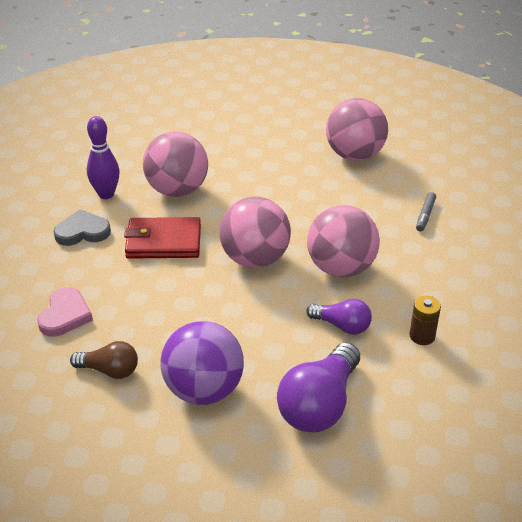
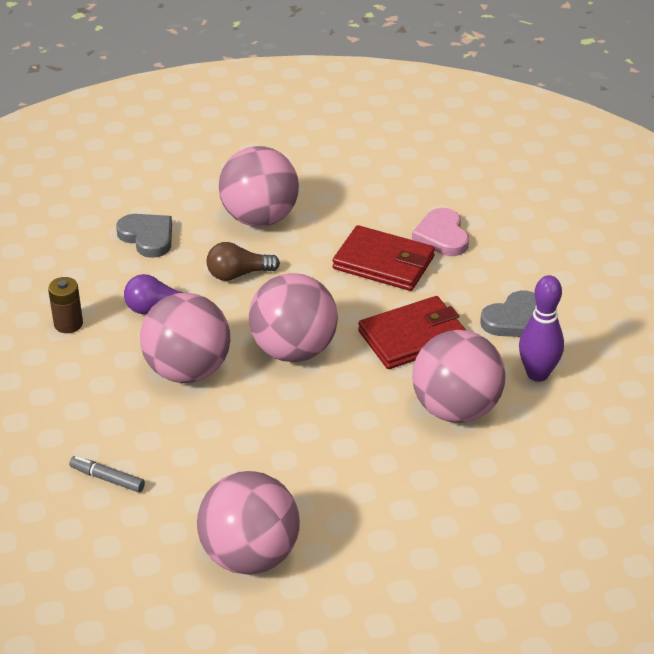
camera: 155 degrees right, 0 degrees up
(109, 370) = (356, 208): brown light bulb -> brown light bulb (238, 274)
(133, 306) = (384, 263): none -> red wallet
(204, 390) = (259, 218): purple ball -> pink ball
(319, 404) = (147, 237): purple light bulb -> grey heart
(425, 215) = (107, 479): grey marker -> grey marker turned 60 degrees counterclockwise

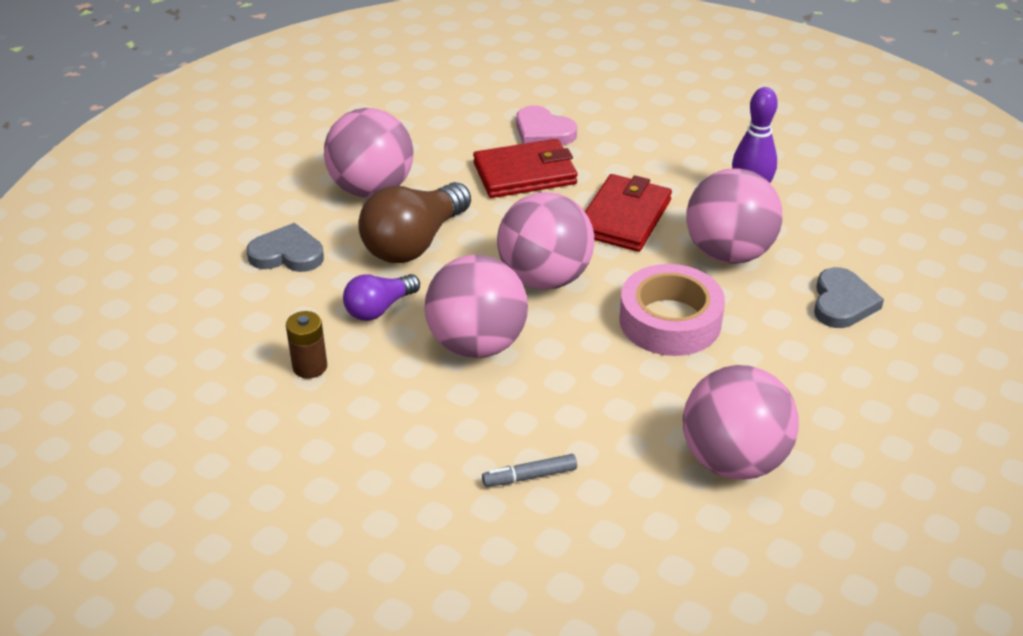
camera: 40 degrees left, 0 degrees up
(238, 274) = (414, 243): brown light bulb -> brown light bulb, size x1.74
(340, 433) = (670, 321): none -> pink tape
(514, 319) = (680, 165): grey heart -> grey heart (842, 302)

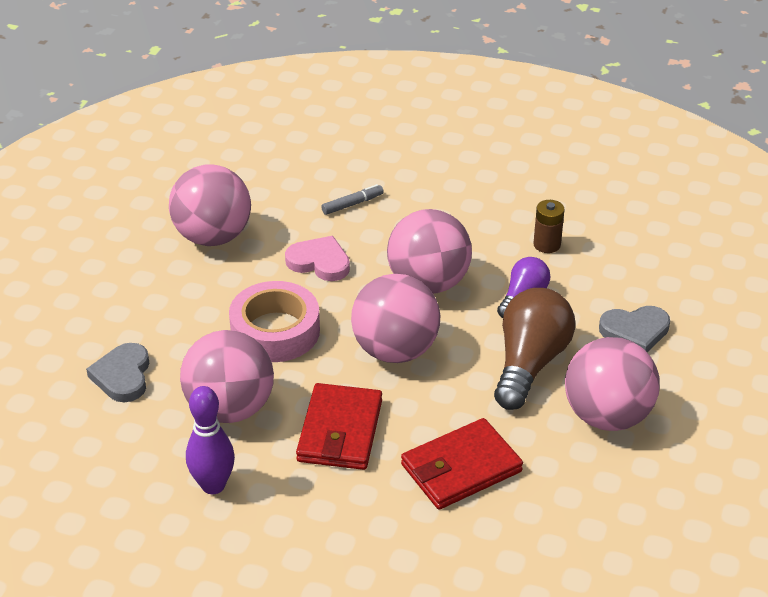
camera: 165 degrees right, 0 degrees up
(543, 131) = (465, 536): pink heart -> pink heart (319, 262)

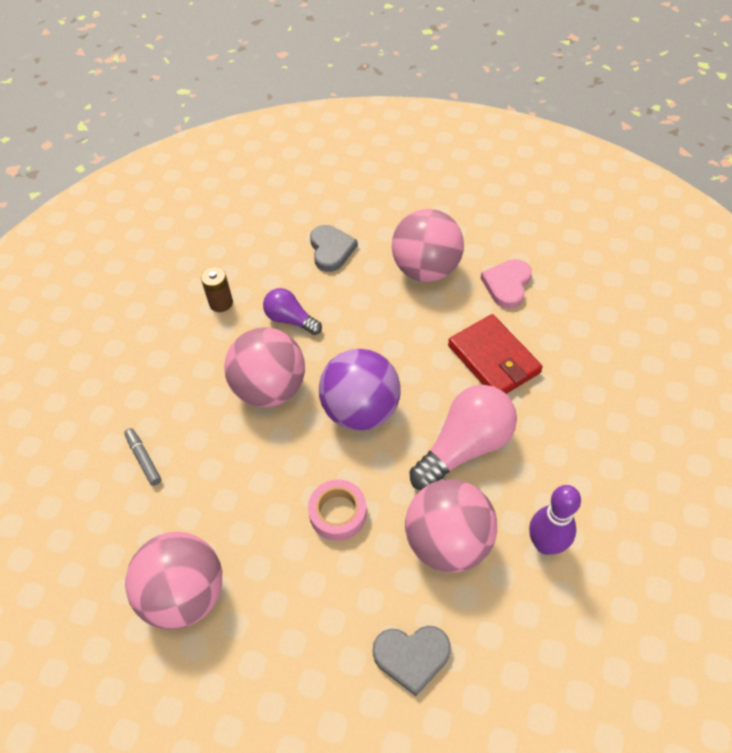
camera: 90 degrees left, 15 degrees up
(275, 331) = (338, 513): pink tape -> pink tape, size x0.65
(319, 262) = (235, 482): pink heart -> pink heart (507, 285)
(340, 431) = (465, 447): red wallet -> pink light bulb
(395, 350) = (361, 410): pink ball -> purple ball
(529, 364) = (372, 316): brown light bulb -> none

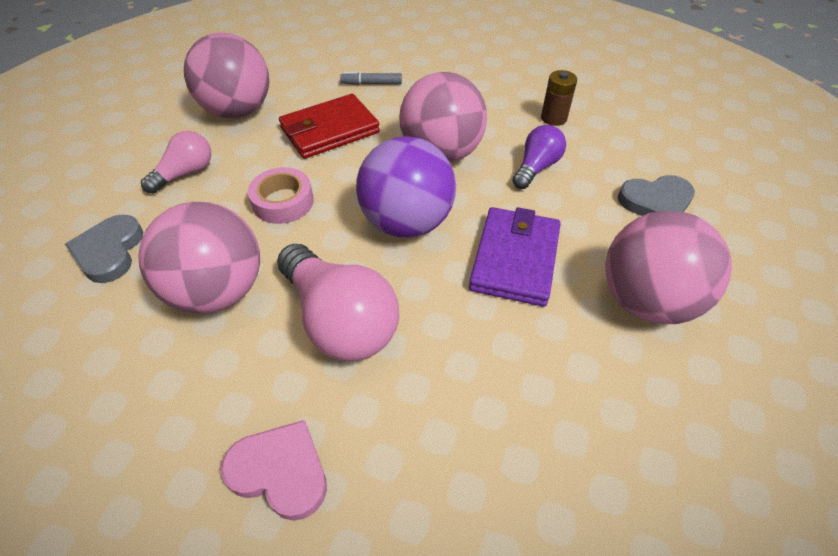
camera: 90 degrees right, 5 degrees down
(144, 459) = (371, 84): grey marker -> grey marker turned 150 degrees counterclockwise
(296, 620) = (185, 173): none -> pink light bulb
(395, 338) = (515, 259): none -> purple wallet
(493, 359) = (482, 371): red wallet -> red wallet (329, 130)
(507, 285) = (638, 410): pink heart -> pink heart (280, 471)
(545, 544) = (176, 396): purple bowling pin -> none

